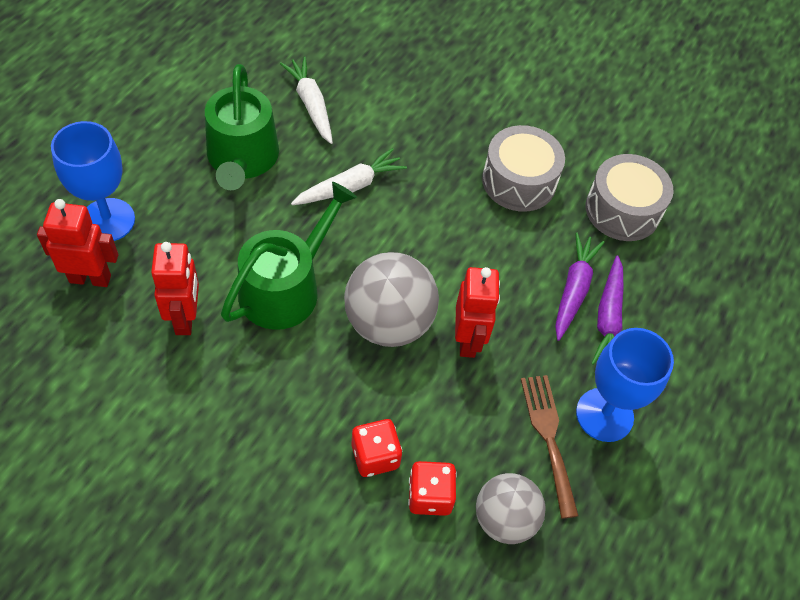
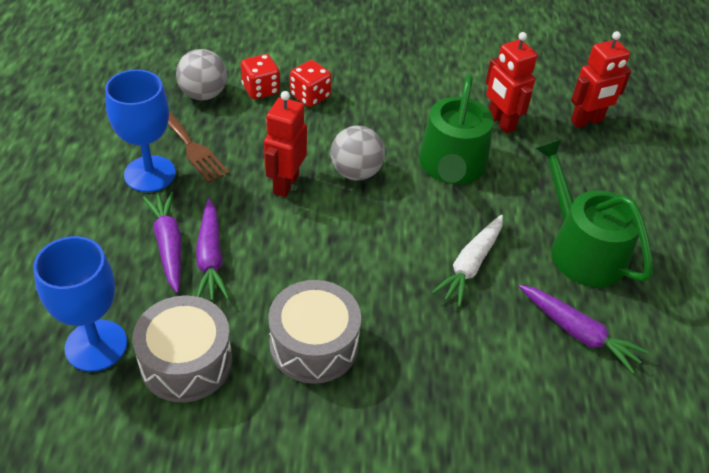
camera: 155 degrees right, 10 degrees down
(107, 220) = (622, 159): blue goblet -> blue goblet (96, 345)
(311, 105) = (578, 333): white carrot -> purple carrot
(388, 323) = (356, 172): grey ball -> grey ball, size x0.66
(468, 340) = (285, 184): red robot -> red robot turned 45 degrees clockwise

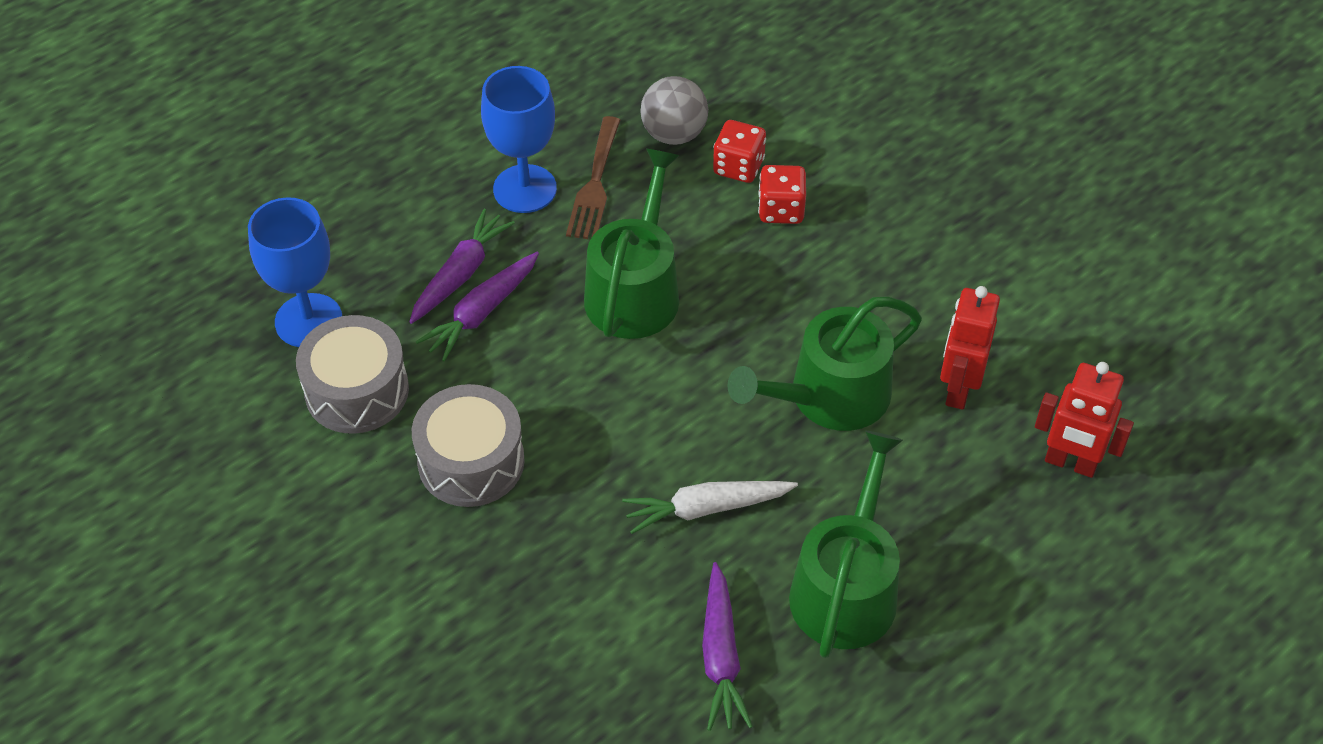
camera: 50 degrees right, 5 degrees up
(285, 184) = (635, 290): red robot -> green watering can
(356, 172) = (719, 328): grey ball -> none

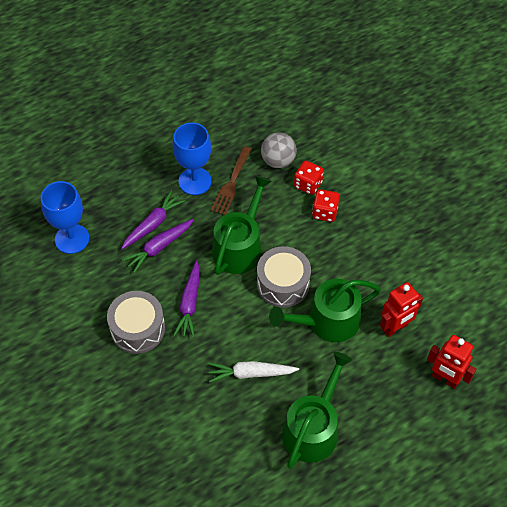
camera: 10 degrees right, 5 degrees up
(357, 391) = (88, 281): grey drum -> grey drum (283, 284)
(721, 656) = (241, 455): purple carrot -> purple carrot (190, 303)
(958, 389) = (395, 328): red robot -> red robot turned 150 degrees counterclockwise

